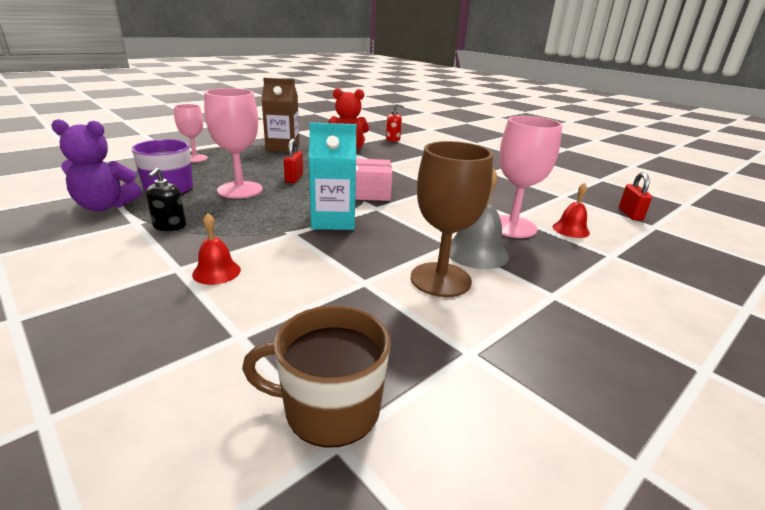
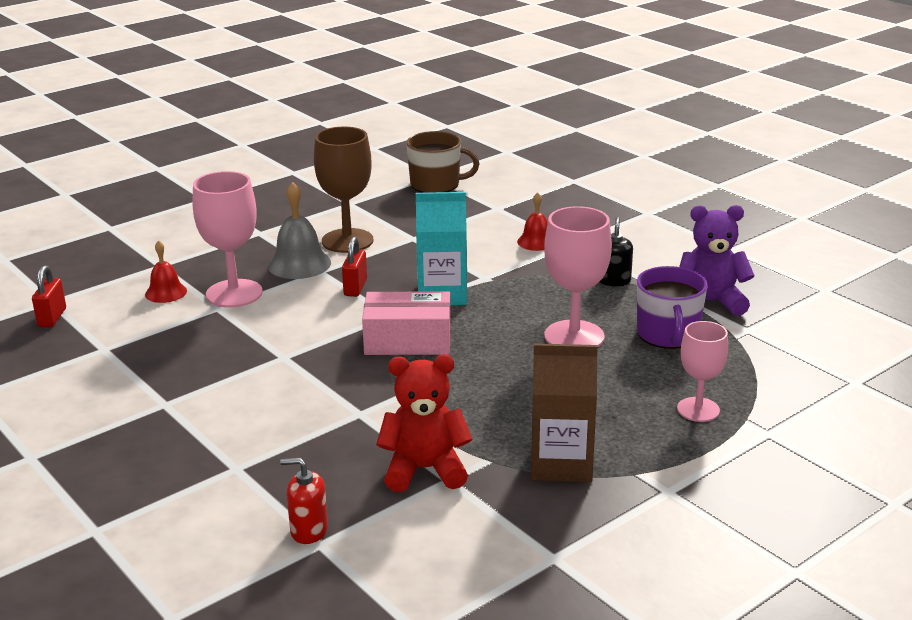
camera: 175 degrees left, 0 degrees up
(294, 178) = (508, 365): red padlock -> red padlock (355, 288)

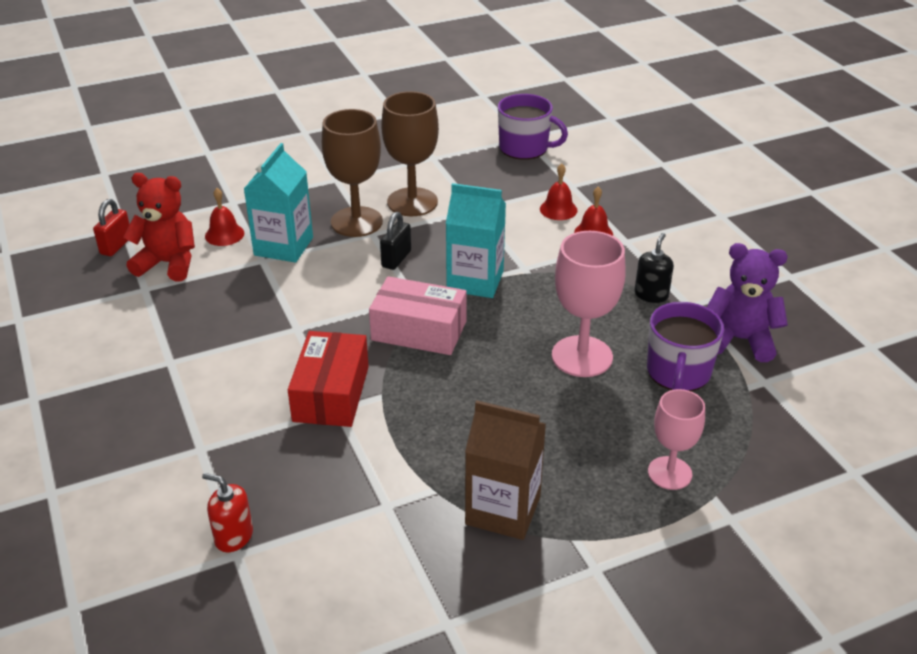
camera: 15 degrees right, 10 degrees up
(234, 293) = (283, 246): pink goblet -> turquoise carton
(299, 264) = (356, 222): grey bell -> brown goblet
(347, 403) = (331, 393): none -> red box
(355, 288) = (396, 259): red padlock -> black padlock
(424, 470) = (369, 489): red teddy bear -> red teddy bear (168, 263)
(436, 184) = (525, 148): brown mug -> purple mug
(493, 228) = (558, 209): none -> red bell

